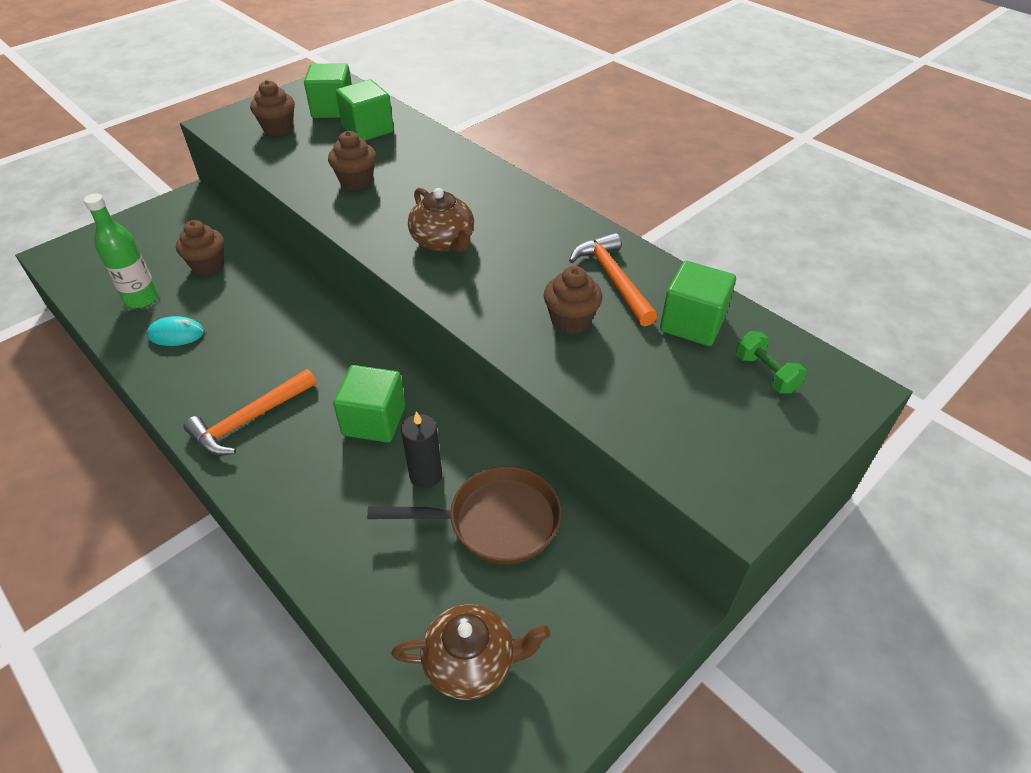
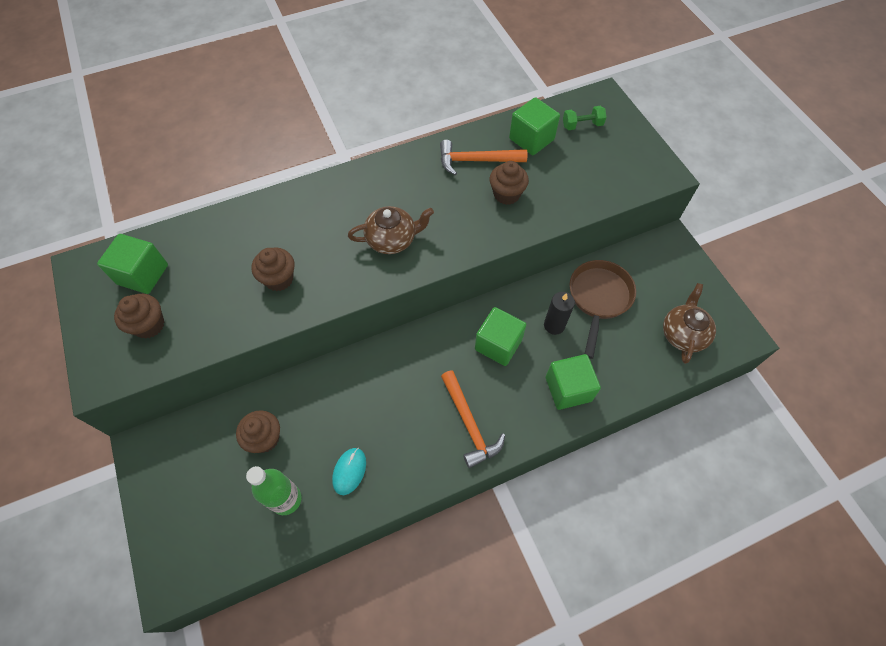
camera: 70 degrees left, 15 degrees up
(368, 129) = (199, 254): green cube -> green cube (568, 389)

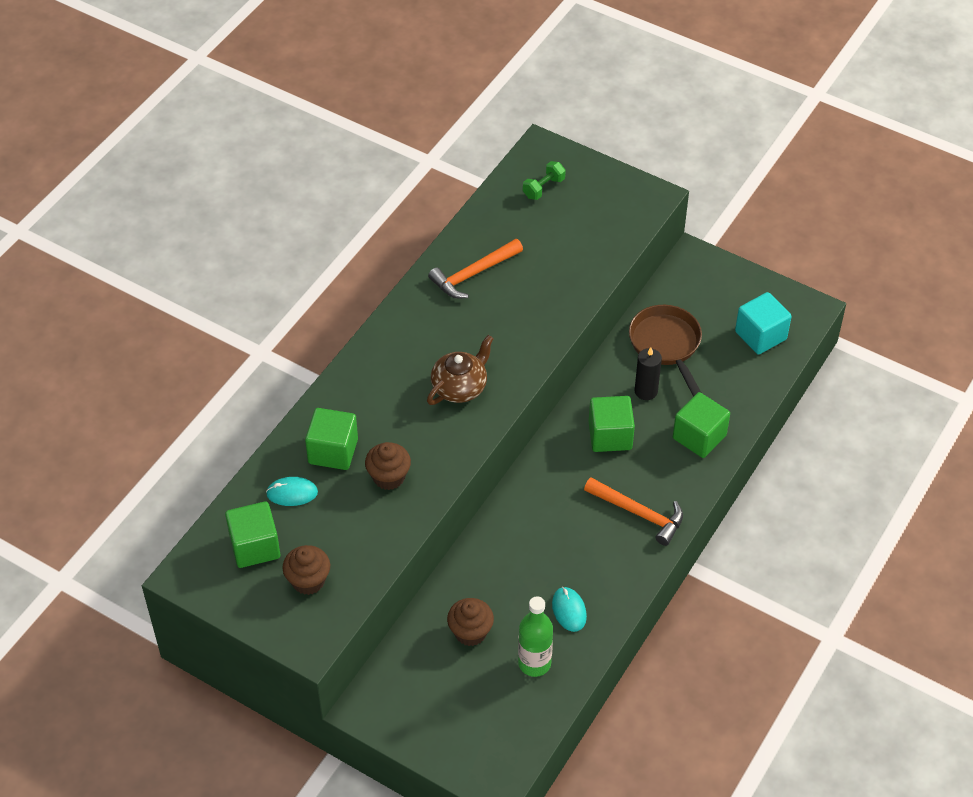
camera: 35 degrees left, 10 degrees down
(205, 250) = (292, 493): none -> turquoise mouse
(506, 194) = (528, 290): brown cupcake -> none
(531, 139) = (507, 226): green cube -> green cube (333, 451)
(683, 334) = (760, 335): brown teapot -> turquoise cube

